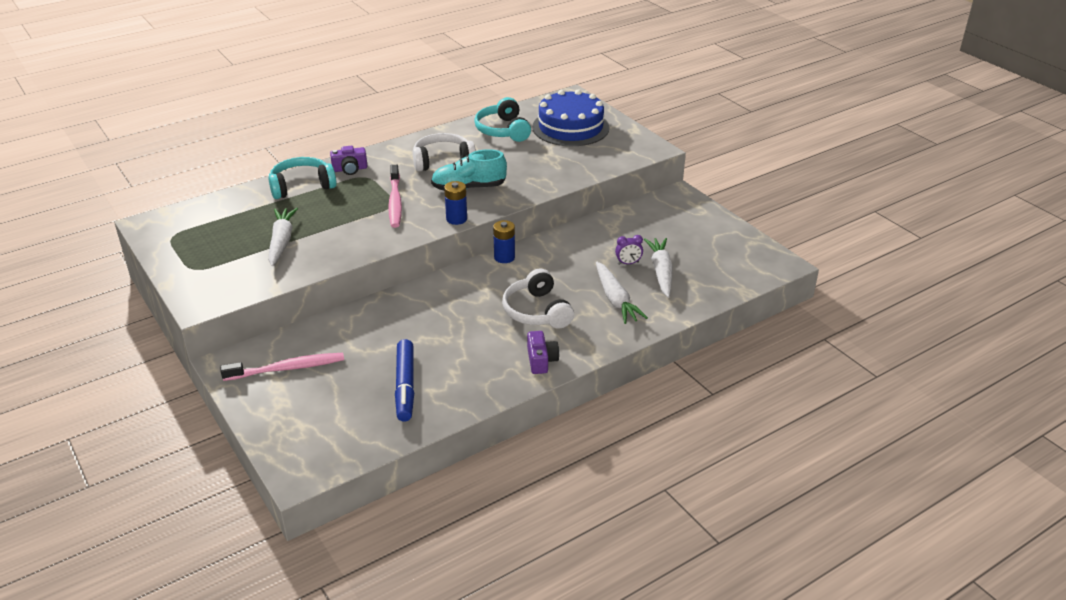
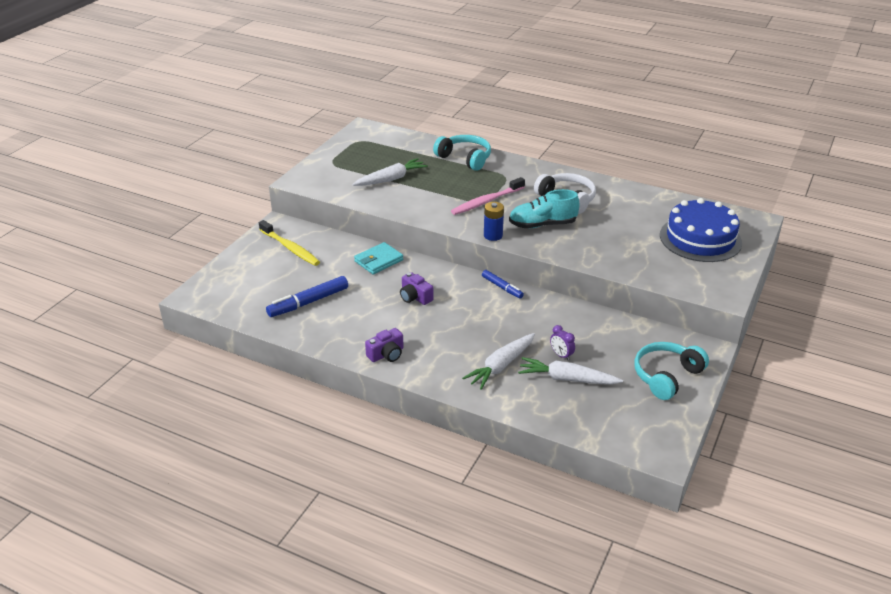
camera: 60 degrees right, 0 degrees up
(287, 368) = (290, 248): pink toothbrush -> yellow toothbrush
(350, 169) = (508, 167): purple camera -> purple camera (415, 297)
(382, 314) = (378, 261): none -> turquoise wallet
(469, 188) = (542, 225): turquoise shoe -> turquoise shoe turned 60 degrees counterclockwise
(503, 130) = (649, 208): turquoise headphones -> turquoise headphones (666, 376)
(504, 257) = (502, 287): blue battery -> blue marker
(536, 311) = (446, 329): white headphones -> none
(661, 272) = (567, 379): white carrot -> white carrot turned 135 degrees counterclockwise

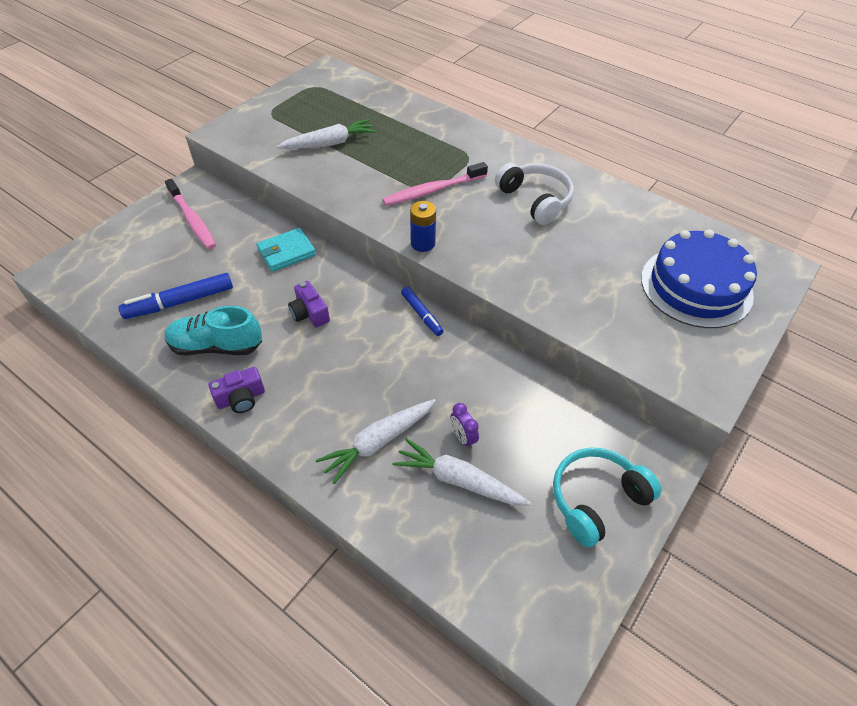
camera: 10 degrees right, 15 degrees up
(290, 248) = (192, 220): yellow toothbrush -> pink toothbrush
(465, 158) = (428, 125): turquoise headphones -> none
(542, 225) = (491, 235): turquoise shoe -> turquoise shoe (216, 346)

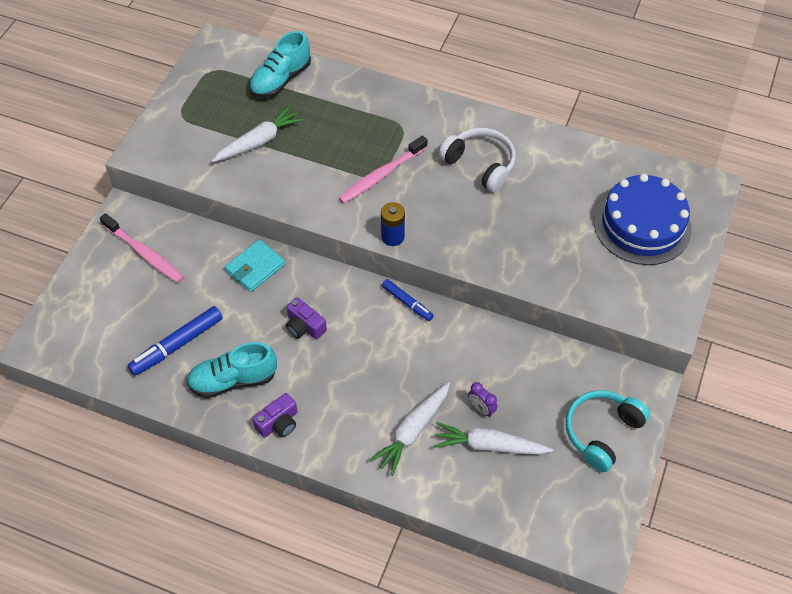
camera: 15 degrees left, 5 degrees up
(371, 103) = (281, 80): none -> turquoise shoe

